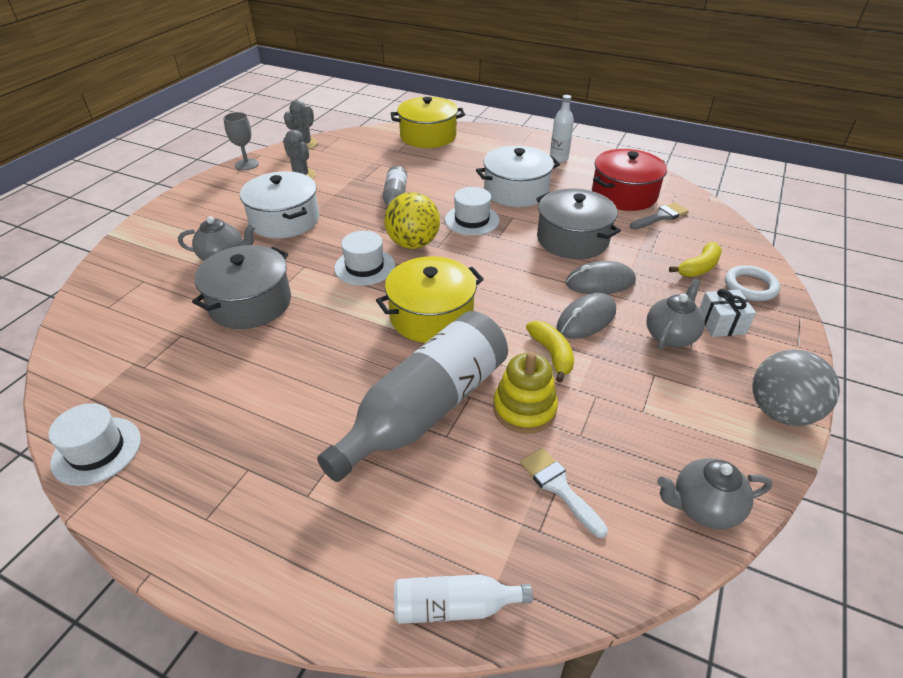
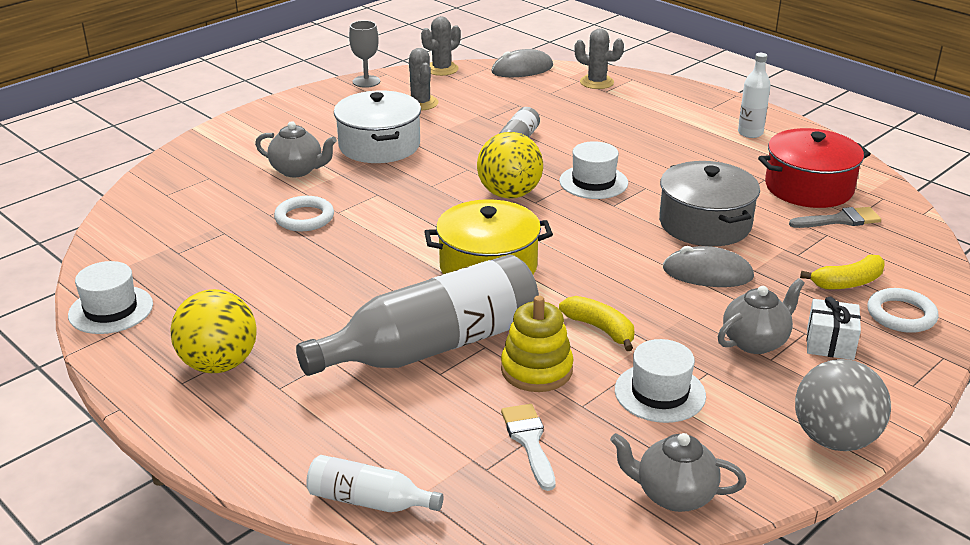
camera: 20 degrees right, 10 degrees down
(235, 485) = (219, 364): none -> yellow ball
(250, 303) = (304, 218): grey pot -> white ring
(364, 267) = (442, 207): white hat -> white hat (660, 393)
(428, 136) = (596, 82): yellow pot -> grey cactus
(516, 191) = (669, 160): white pot -> none
(551, 354) = (600, 329): yellow banana -> yellow banana turned 45 degrees counterclockwise
(586, 319) = (664, 305): grey mouse -> grey mouse (522, 69)

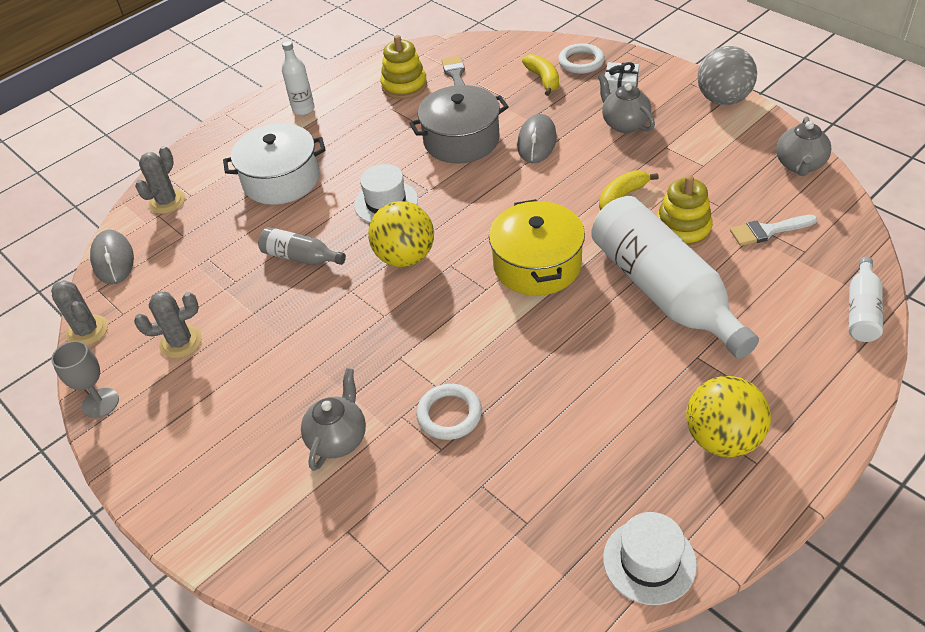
camera: 85 degrees left, 15 degrees up
(379, 145) = (285, 369): white pot -> white pot (281, 180)
(432, 347) = (664, 291): grey bottle -> white bottle
(660, 393) = (695, 169): white hat -> none
(809, 187) = (404, 86): red pot -> yellow stacking toy

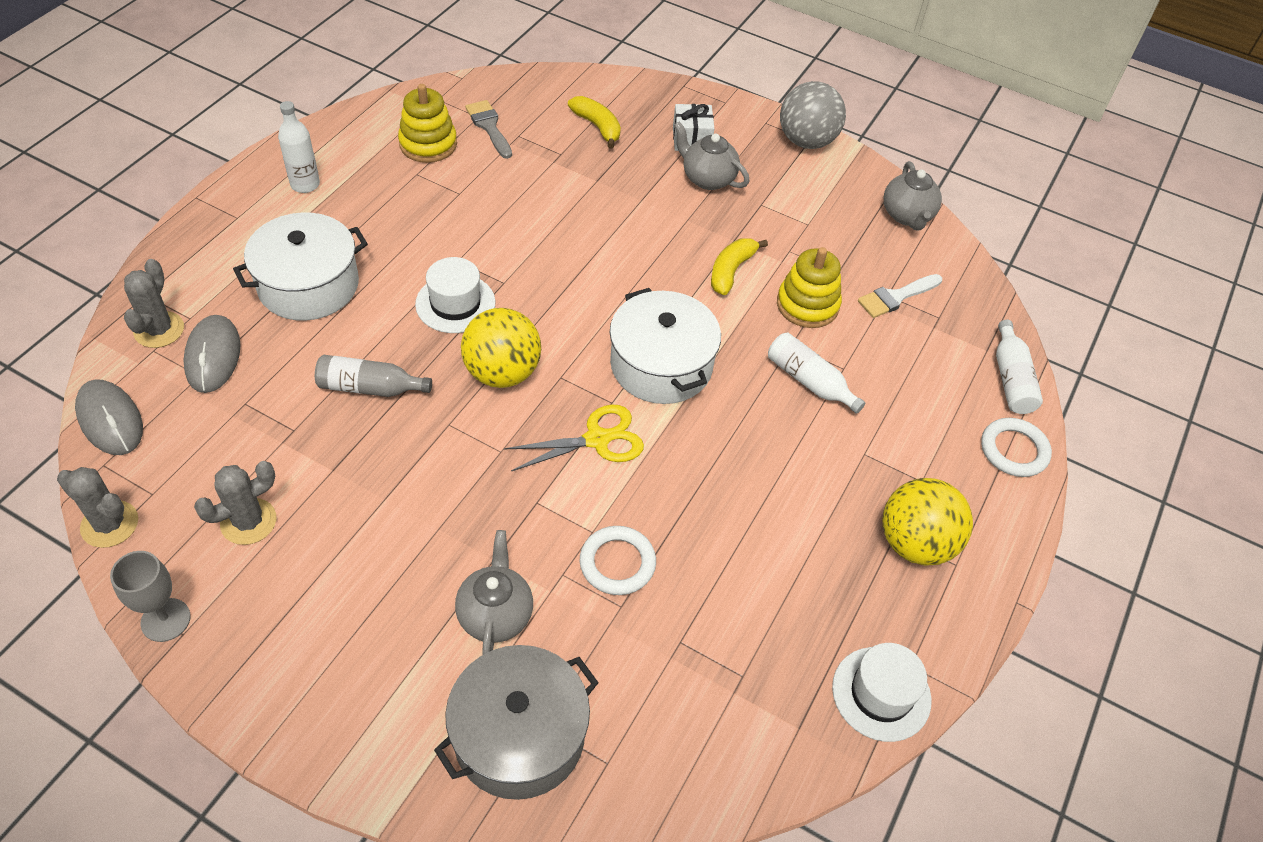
camera: 25 degrees left, 5 degrees up
(461, 140) = (523, 213): grey pot -> grey pot (519, 736)
(464, 316) = (597, 439): none -> yellow scissors
(537, 142) = (614, 208): grey mouse -> grey mouse (213, 356)
(537, 265) = (661, 365): yellow pot -> white pot
(581, 62) = (635, 101): white ring -> white ring (1014, 450)
(664, 291) = (809, 381): white bottle -> white bottle, size x0.47

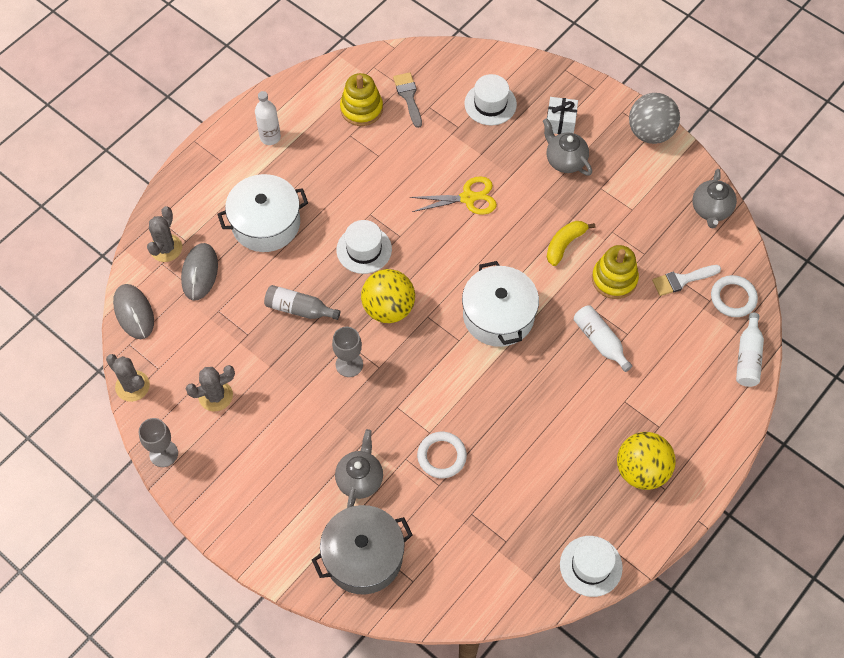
camera: 15 degrees right, 10 degrees up
(455, 452) = (349, 364): none -> grey goblet
(597, 126) = (490, 104): yellow banana -> white hat
(597, 439) = (444, 367): yellow scissors -> yellow scissors (468, 198)
(1014, 450) = (731, 413): white ring -> white ring (733, 298)

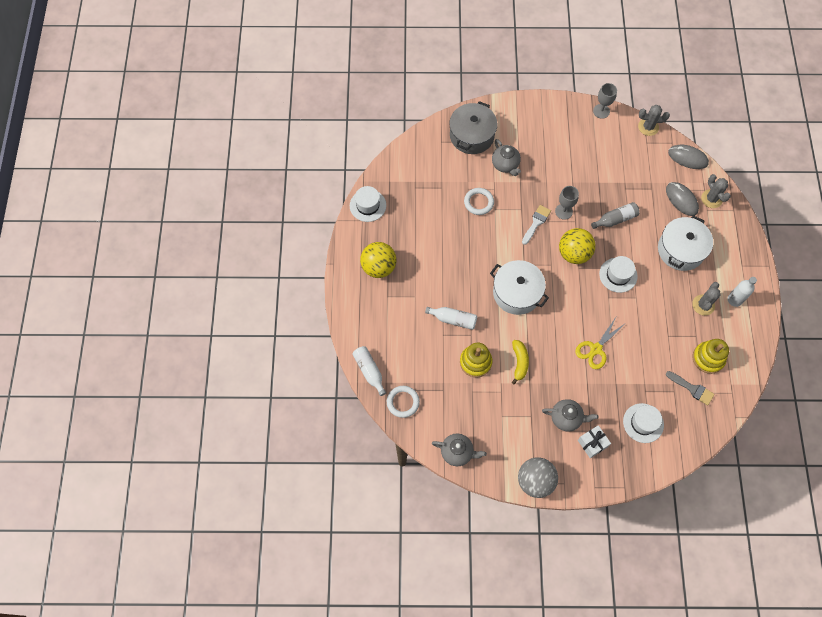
camera: 140 degrees right, 5 degrees up
(215, 396) = (607, 151): grey cactus -> grey cactus (703, 305)
(682, 280) = (439, 391): white brush -> white brush (536, 223)
(711, 210) = (457, 452): grey teapot -> grey teapot turned 135 degrees clockwise

